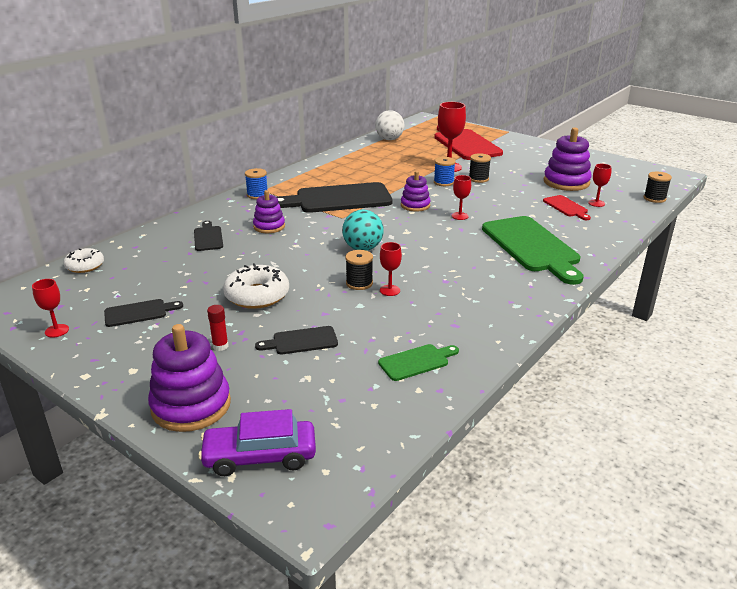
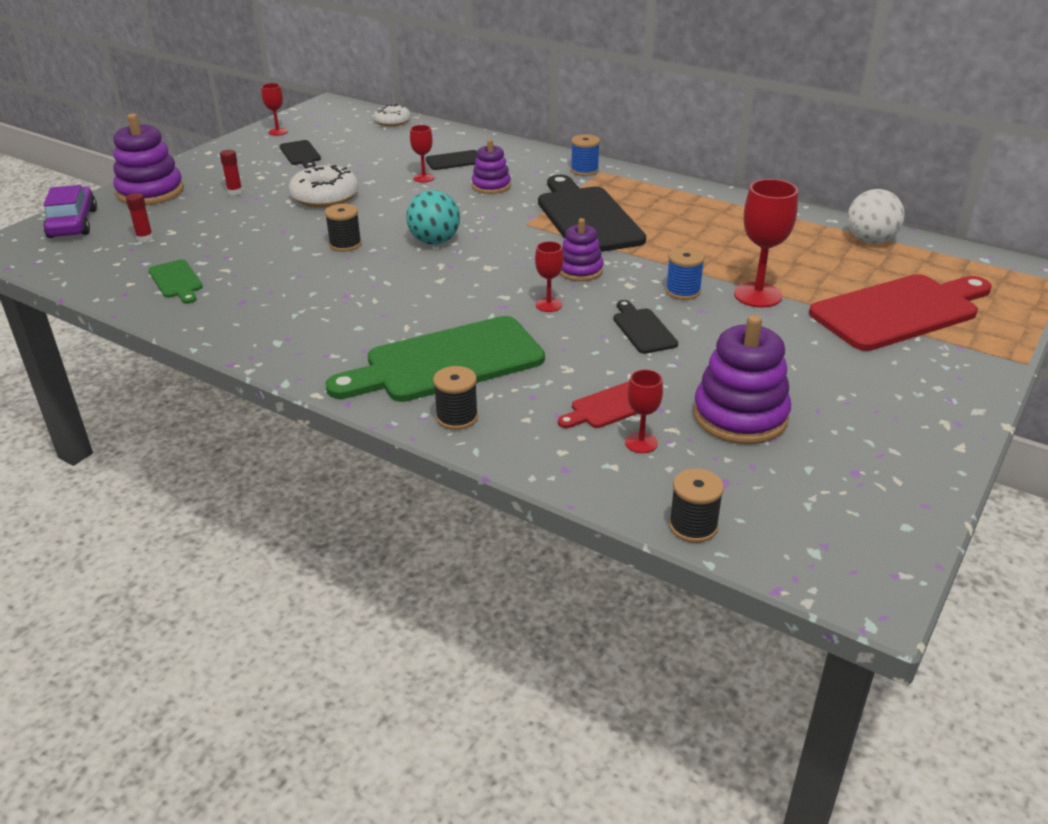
camera: 85 degrees right, 5 degrees up
(301, 341) = (232, 224): black cutting board -> black cutting board (642, 329)
(318, 393) = (145, 238): none -> red glue stick
(390, 290) = (326, 262): red goblet -> red goblet (424, 178)
(478, 179) = (714, 322): black spool -> black spool (457, 417)

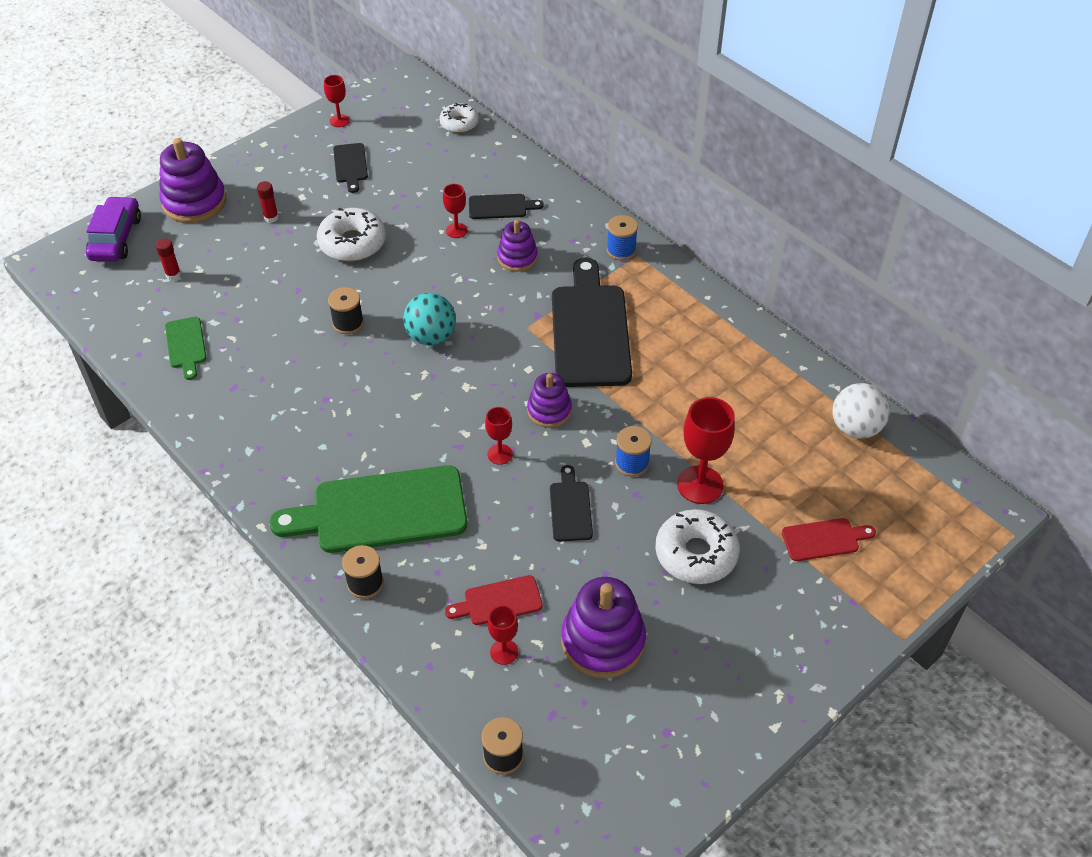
camera: 15 degrees right, 15 degrees up
(788, 340) = (696, 554): none -> white donut
(899, 311) = (824, 539): red cutting board -> red cutting board, size x0.47

